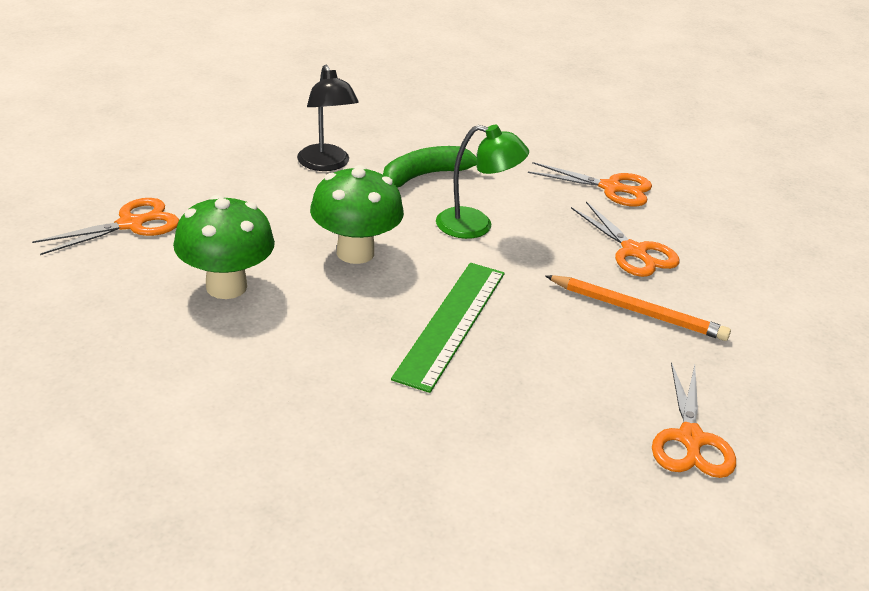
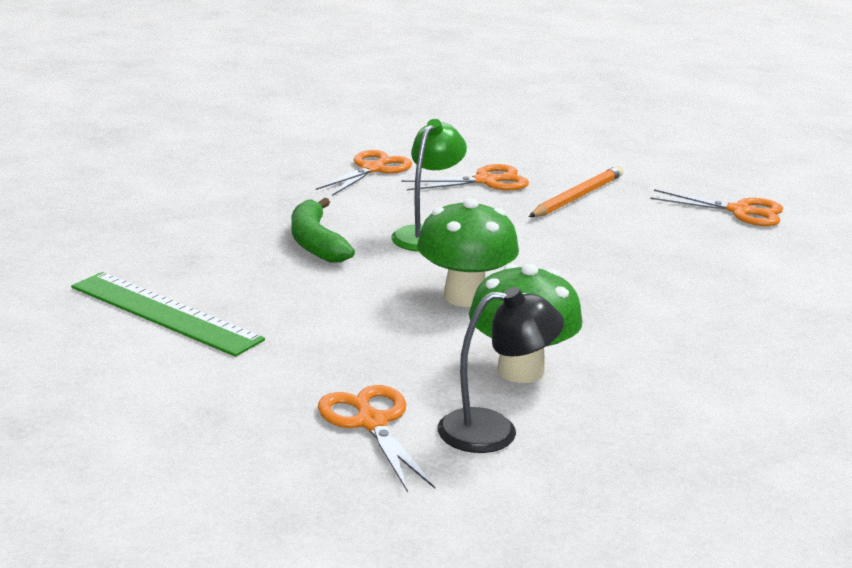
camera: 75 degrees left, 10 degrees down
(326, 164) = (267, 290): black lamp -> black lamp (494, 431)
(451, 323) = (592, 269): green ruler -> green ruler (165, 313)

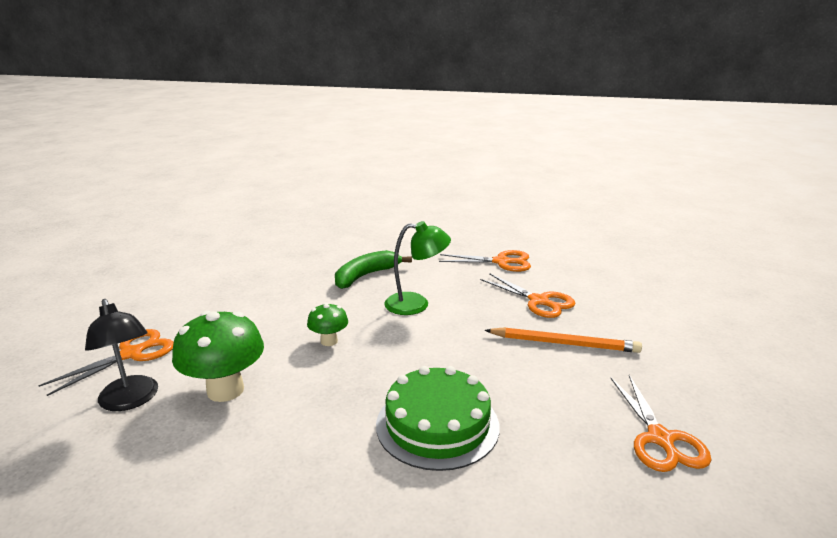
camera: 65 degrees right, 0 degrees up
(165, 313) = (240, 265): green ruler -> none
(464, 297) = (329, 341): green mushroom -> green mushroom, size x0.54
(665, 282) = (437, 425): none -> green cake

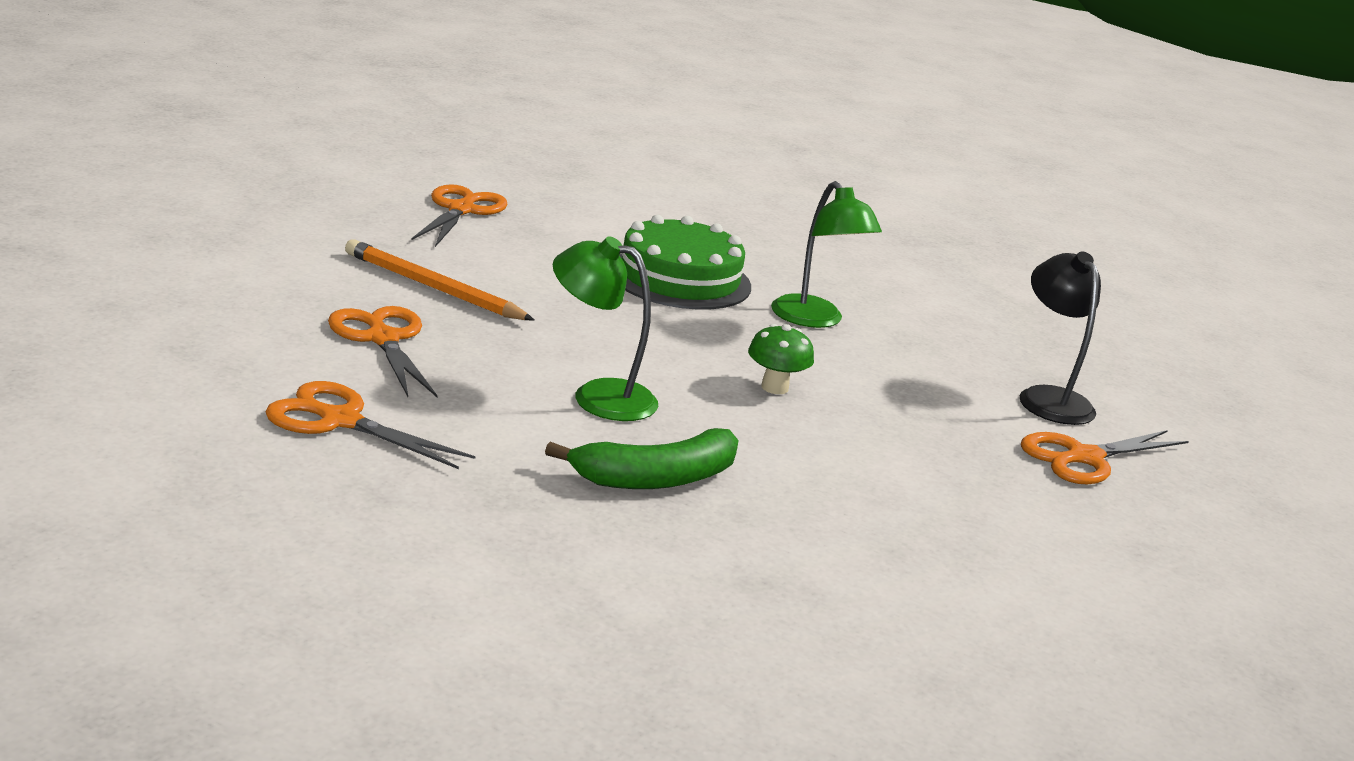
camera: 165 degrees left, 0 degrees up
(225, 390) = (927, 374): green mushroom -> none
(316, 418) = (814, 320): none -> green lamp

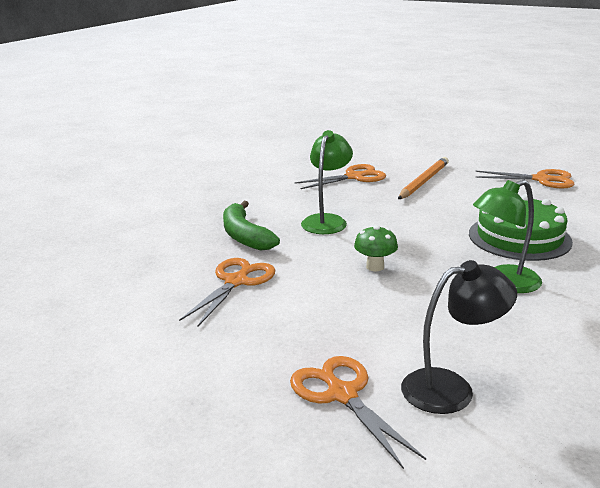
camera: 95 degrees right, 0 degrees up
(340, 421) = (270, 177): orange scissors -> orange scissors (236, 282)

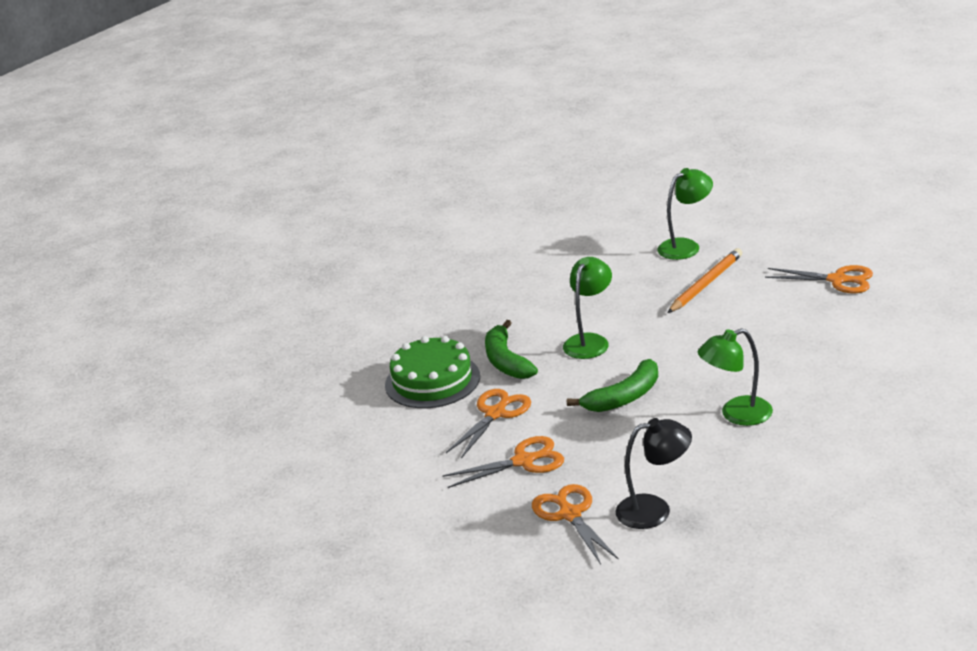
camera: 10 degrees right, 5 degrees up
(354, 177) = (631, 278): orange scissors -> orange scissors (523, 461)
(375, 267) = (624, 397): green mushroom -> green banana
(396, 158) = (686, 246): none -> green lamp
(519, 237) = (775, 362): green cake -> green cake (432, 380)

